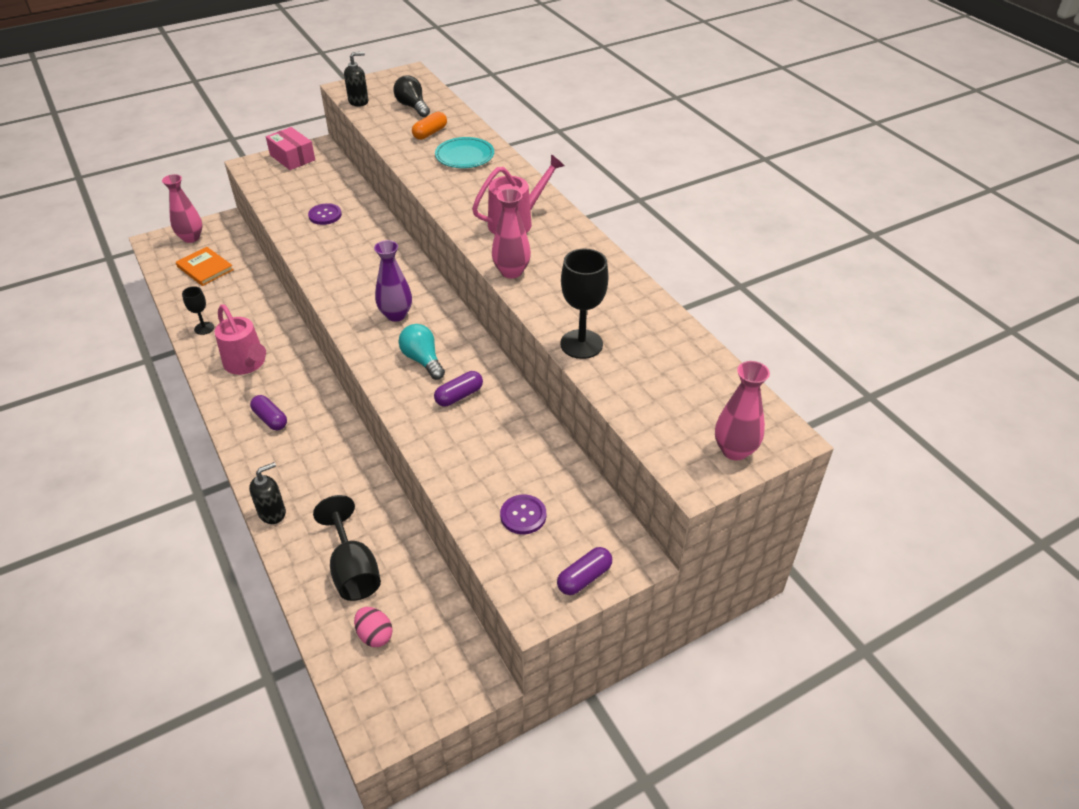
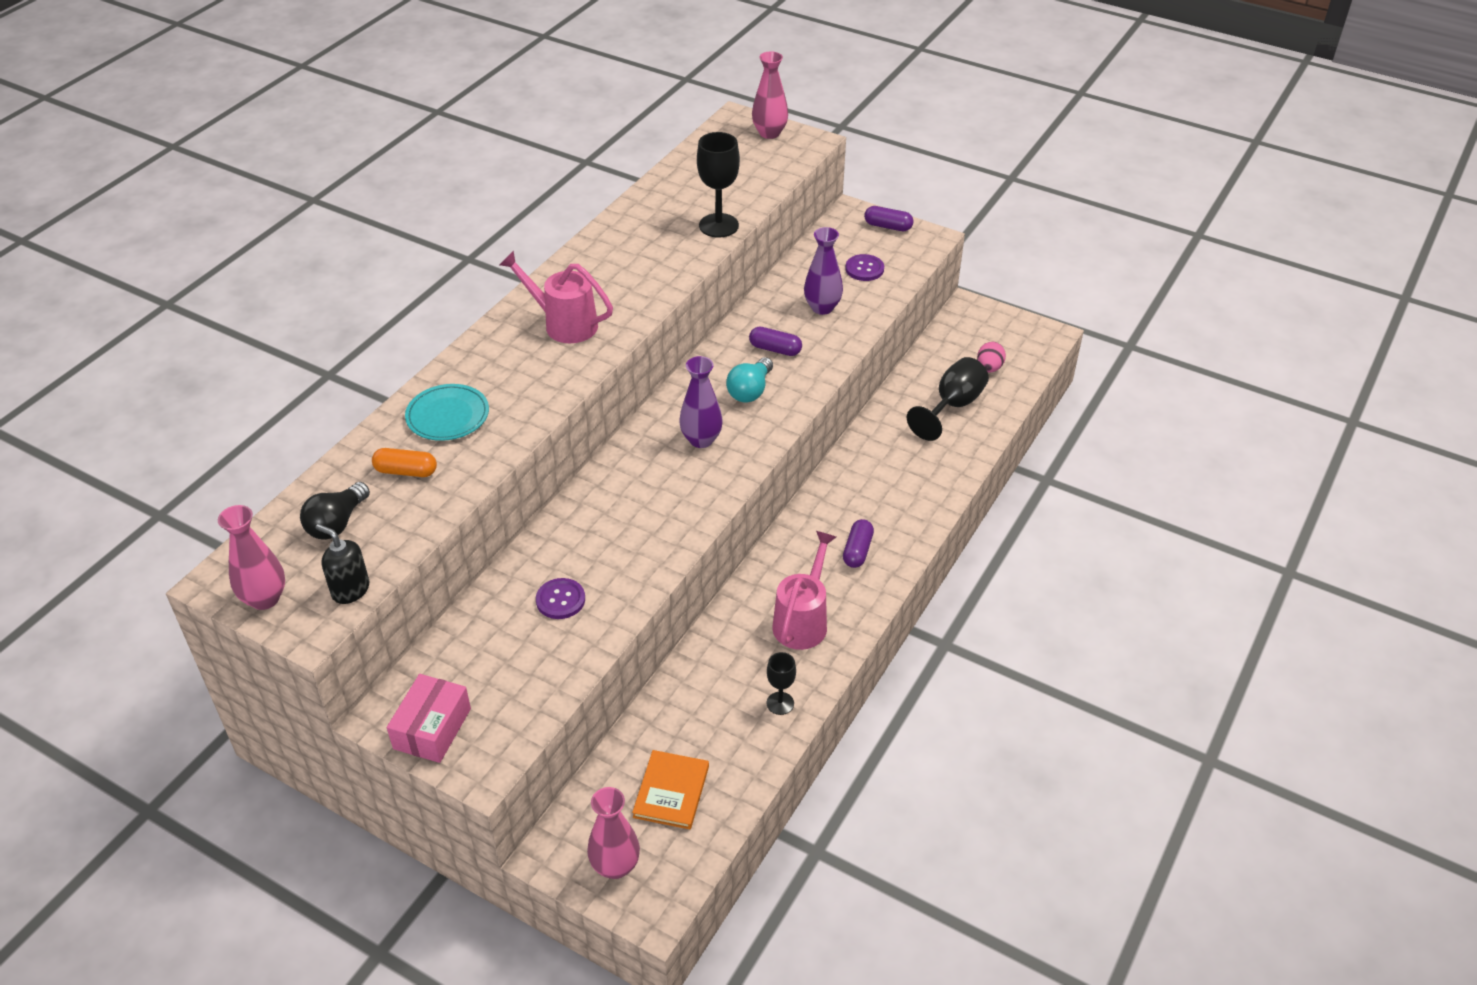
camera: 120 degrees left, 0 degrees up
(272, 512) = (951, 482): black soap dispenser -> none
(489, 453) = (822, 308): none -> purple vase
(511, 272) = (651, 296): pink vase -> pink vase (264, 598)

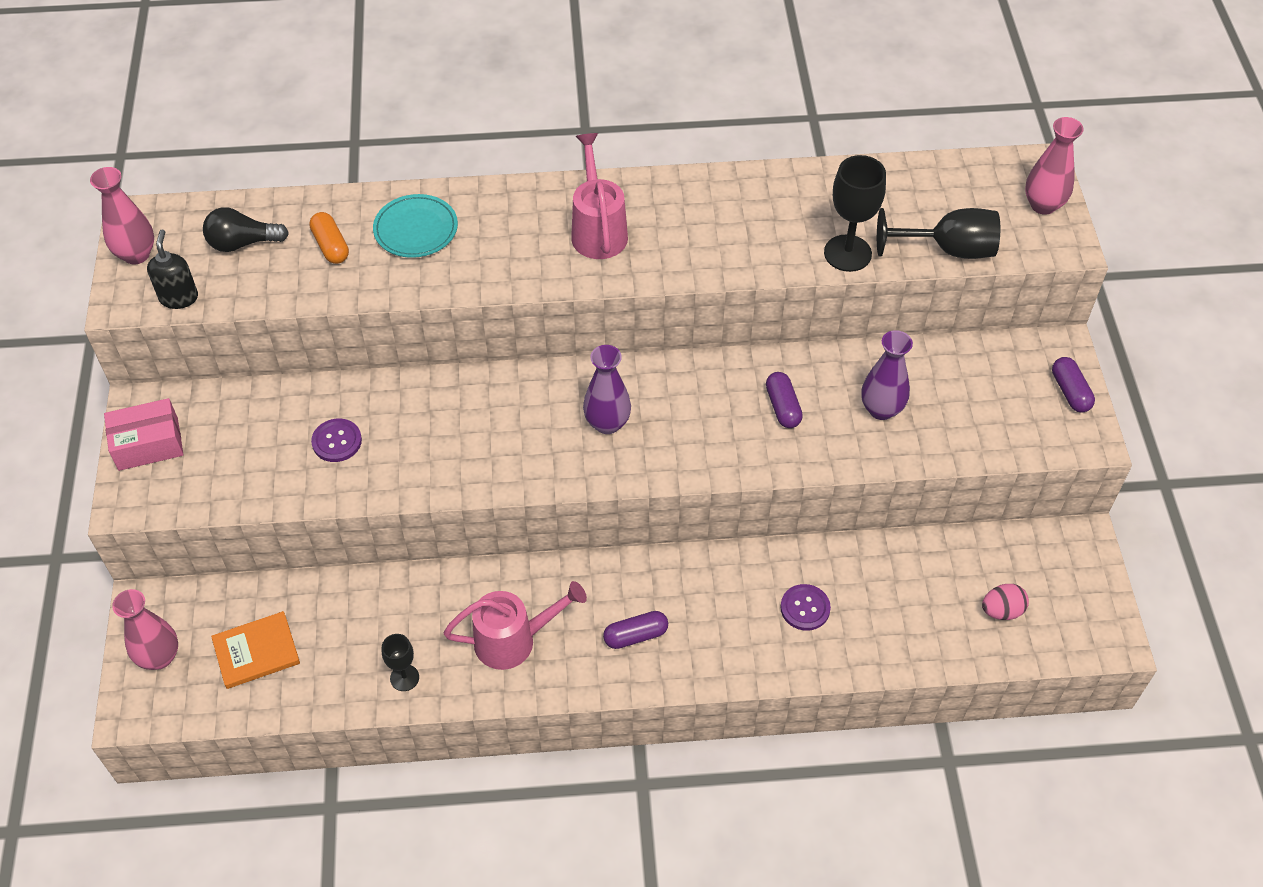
camera: 55 degrees right, 10 degrees up
(750, 391) = (705, 421): turquoise light bulb -> none
(864, 269) = (978, 410): purple button -> purple button (805, 608)
(952, 406) = (911, 608): black goblet -> black goblet (948, 249)

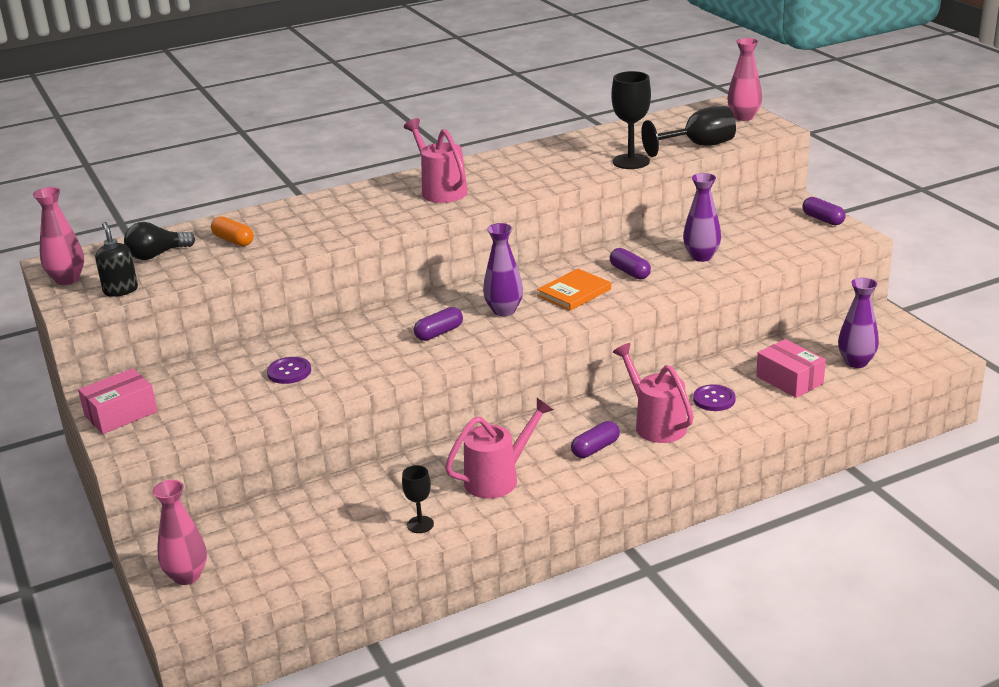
camera: 20 degrees left, 25 degrees down
(256, 652) = (276, 547): orange book -> orange book (574, 292)
(416, 229) = (297, 219): turquoise plate -> none
(519, 436) = (439, 333): none -> purple capsule
(720, 622) = (655, 424): none -> pink watering can
(907, 610) = (789, 380): none -> pink box
(1001, 610) = (856, 362): pink egg -> purple vase

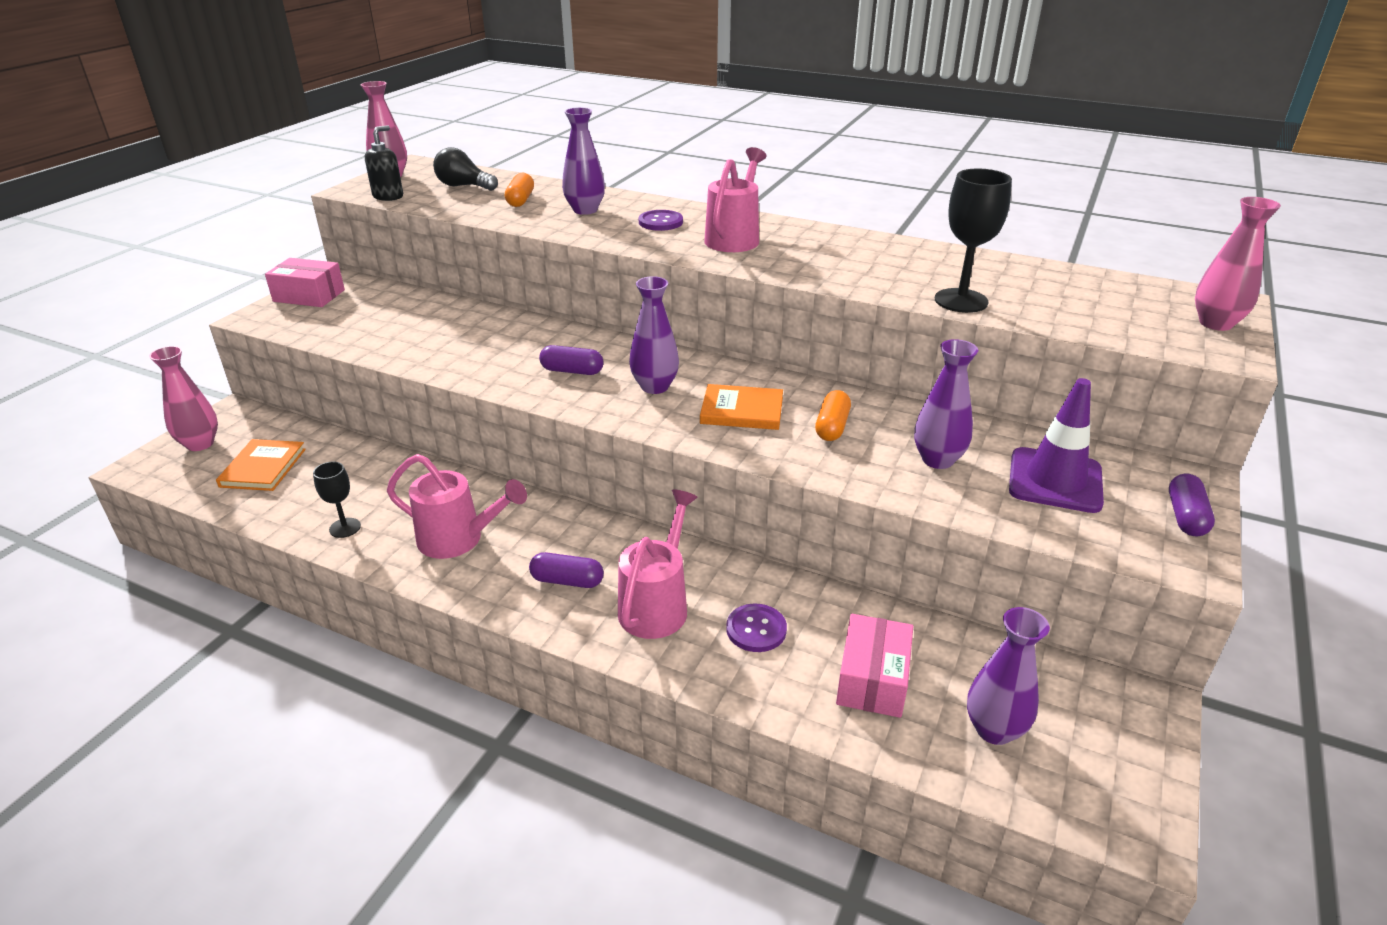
camera: 50 degrees right, 5 degrees up
(277, 548) = (263, 468): none -> orange book
(289, 372) = (432, 332): purple button -> purple button (660, 222)
(300, 223) = (585, 210): none -> purple vase
(630, 272) = (832, 427): purple capsule -> orange capsule
(698, 146) = (1077, 324): black goblet -> none
(758, 235) = (1055, 480): none -> purple traffic cone

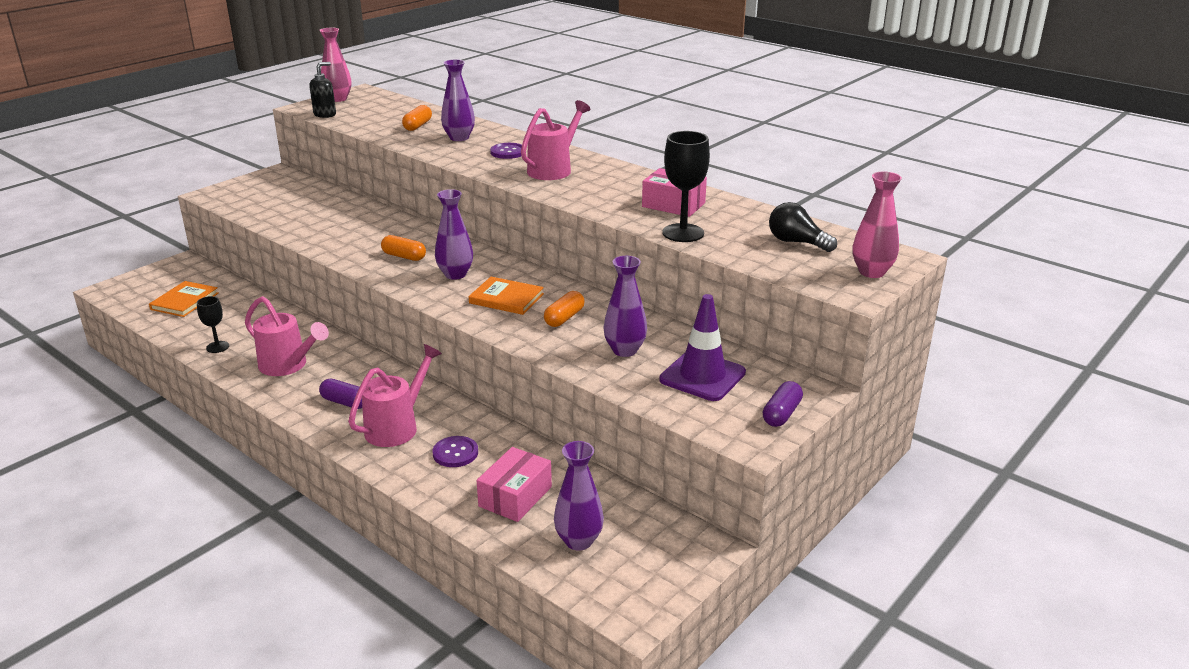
camera: 15 degrees right, 5 degrees down
(200, 444) = (152, 280): pink vase -> none
(309, 296) = (255, 183): pink box -> pink box (673, 205)
(464, 186) = (384, 111): black light bulb -> black light bulb (796, 242)
(572, 371) = (404, 256): purple capsule -> orange capsule

